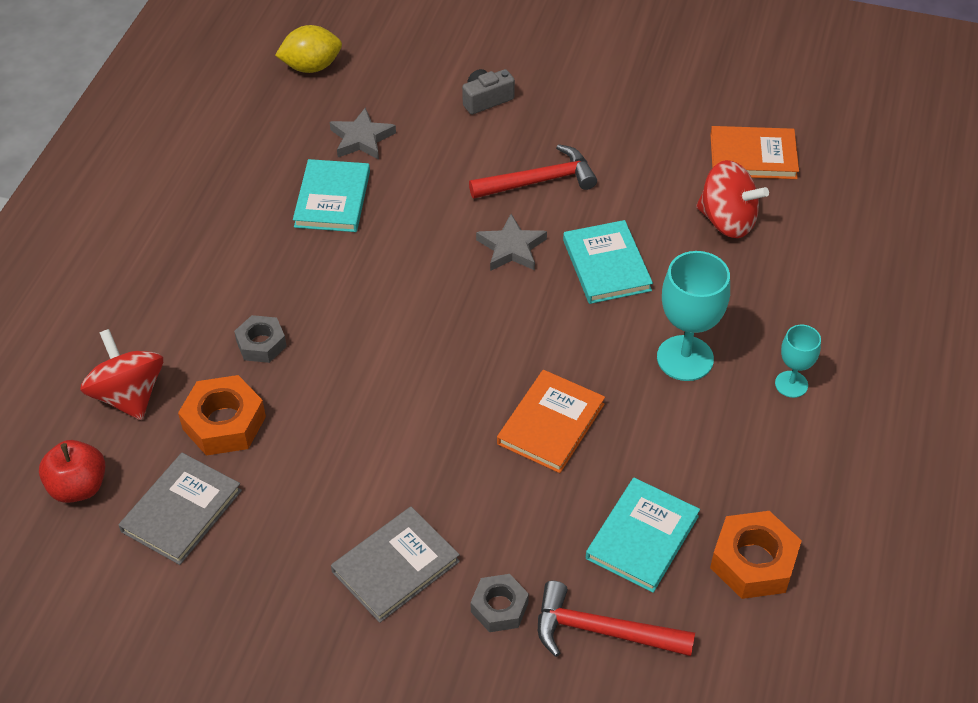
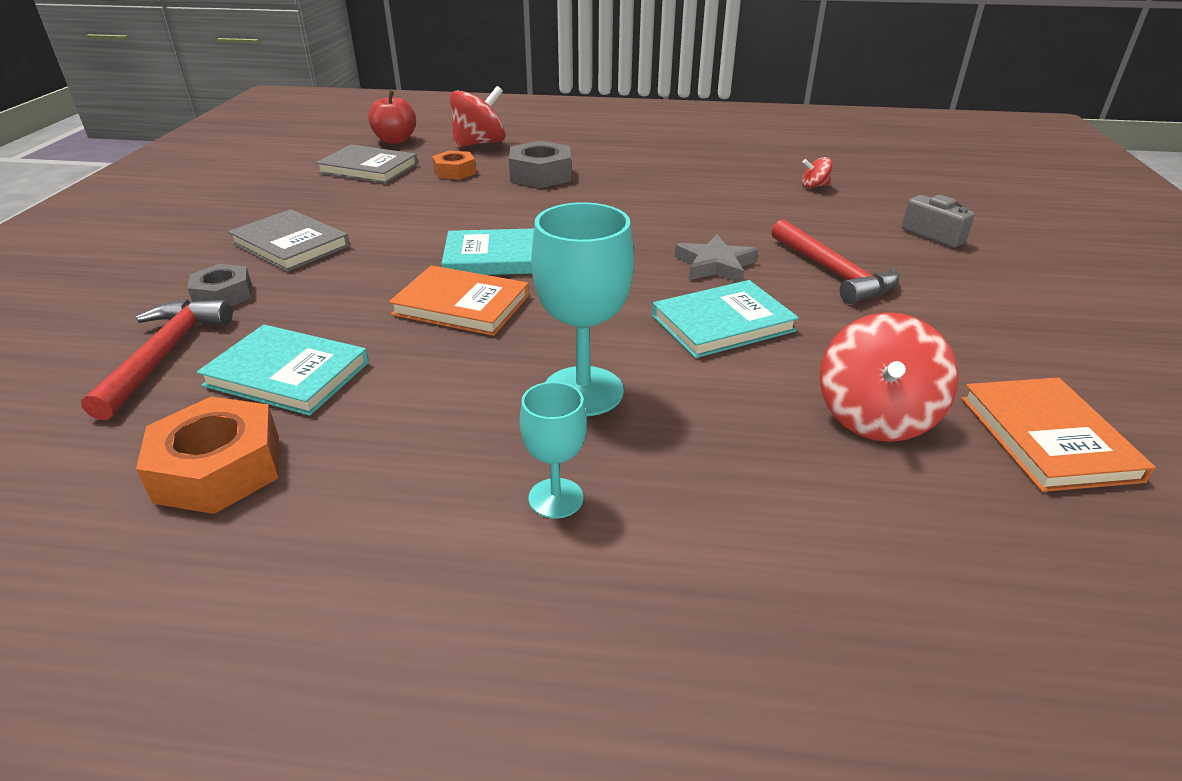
camera: 80 degrees right, 15 degrees down
(224, 423) = (454, 172): orange nut -> orange nut, size x0.64
(261, 344) = (540, 175): grey nut -> grey nut, size x1.56
(311, 67) = (888, 160): yellow lemon -> none
(332, 199) = (725, 183): turquoise book -> turquoise book (496, 258)
(361, 139) = (814, 186): grey star -> red spinning top

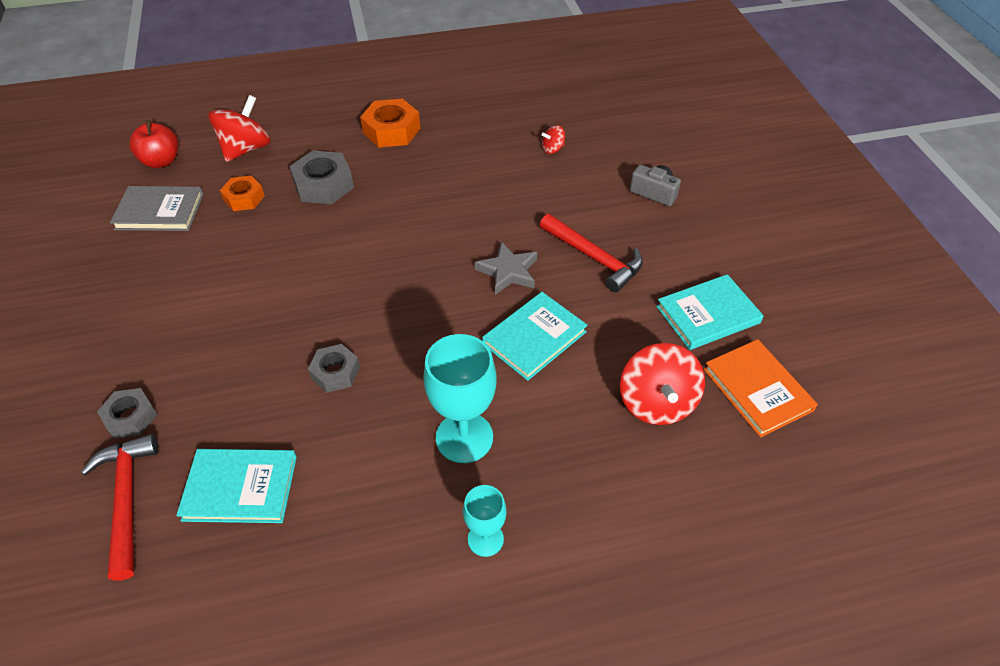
camera: 20 degrees left, 15 degrees up
(219, 468) = (246, 592): orange nut -> orange nut (391, 130)
(291, 244) = (150, 338): grey book -> none
(461, 305) = (335, 372): orange book -> grey nut
(496, 258) = (336, 308): turquoise book -> turquoise book (708, 315)

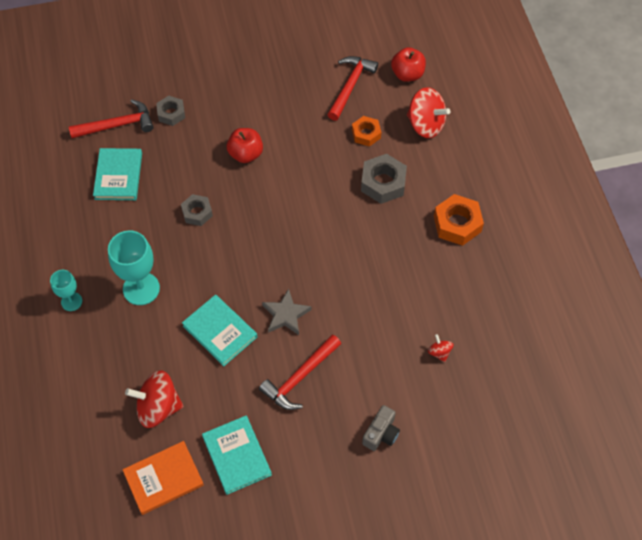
camera: 90 degrees right, 10 degrees up
(160, 211) = (350, 86): grey book -> red hammer
(242, 318) = (246, 154): none -> red apple

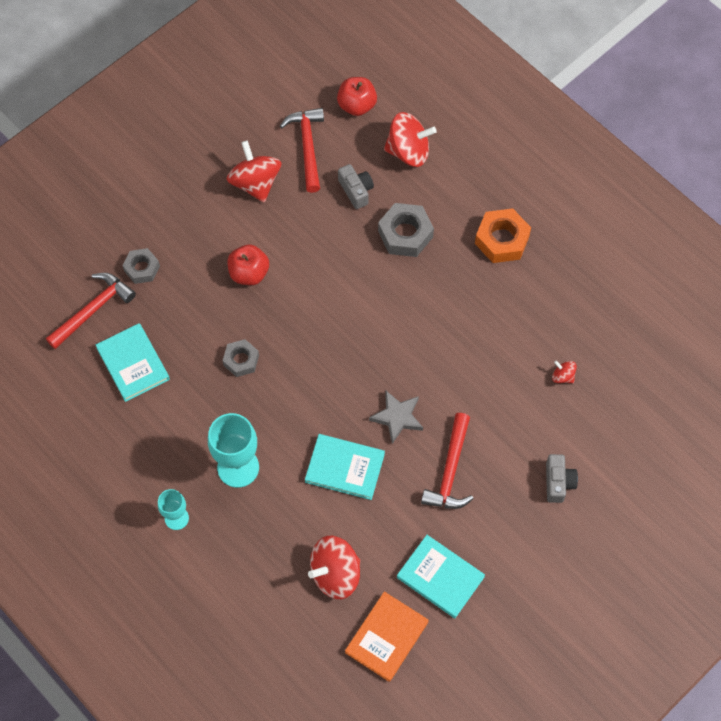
camera: 30 degrees left, 5 degrees up
(294, 93) = (255, 183): none -> red spinning top
(366, 134) = (356, 191): orange nut -> grey camera

